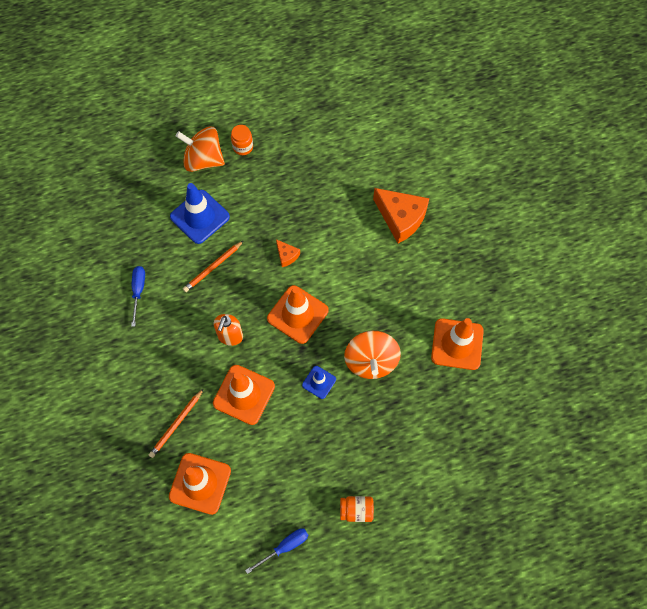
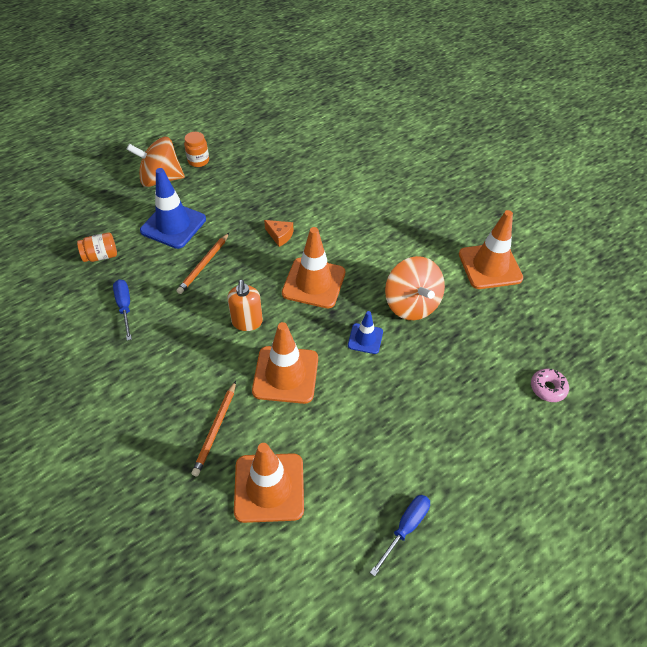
camera: 20 degrees left, 15 degrees down
(356, 510) = (470, 457): orange jar -> orange jar (101, 256)
(401, 218) = (380, 180): orange cheese -> none
(446, 475) = (548, 388): none -> pink donut

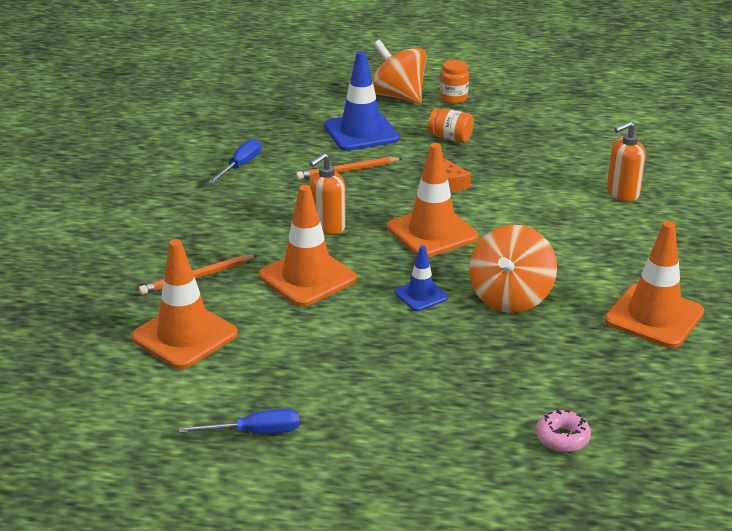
camera: 45 degrees right, 20 degrees down
(101, 256) = (269, 124): orange jar -> orange jar (450, 138)
(376, 183) = (622, 193): none -> orange soap dispenser

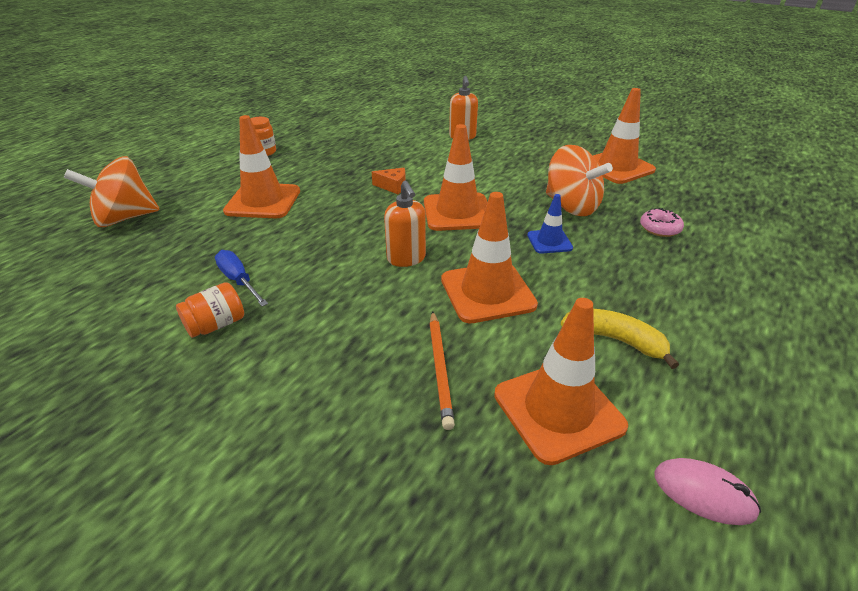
camera: 65 degrees left, 5 degrees up
(139, 407) = (703, 493): none -> pink mouse
(255, 432) = (757, 398): blue screwdriver -> none
(285, 352) = (615, 340): none -> yellow banana
(348, 171) = (320, 224): orange pencil -> none
(361, 132) = (263, 201): blue traffic cone -> orange traffic cone
(398, 96) = (227, 171): orange spinning top -> orange spinning top (125, 218)
(450, 138) = (322, 169): orange jar -> orange jar (216, 325)
(562, 438) = (759, 235): pink donut -> pink donut (660, 228)

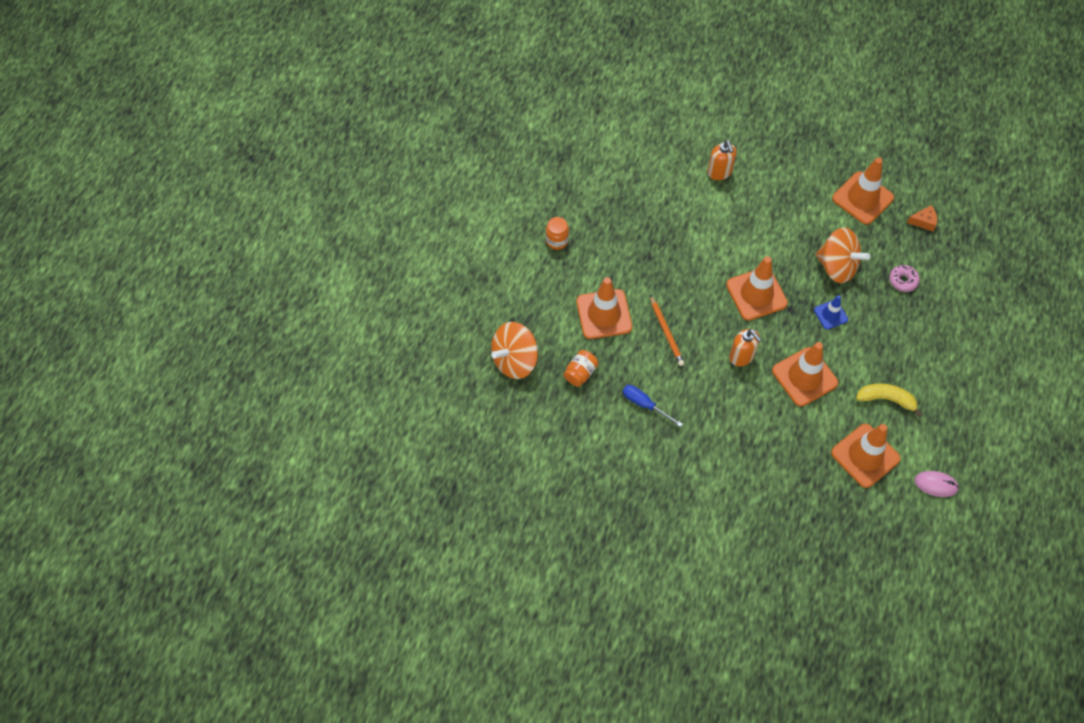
camera: 15 degrees left, 25 degrees up
(216, 325) = (656, 444): orange jar -> orange jar (580, 373)
(393, 186) = (693, 270): orange cheese -> orange cheese (923, 221)
(440, 369) = (798, 444): orange pencil -> orange pencil (666, 332)

